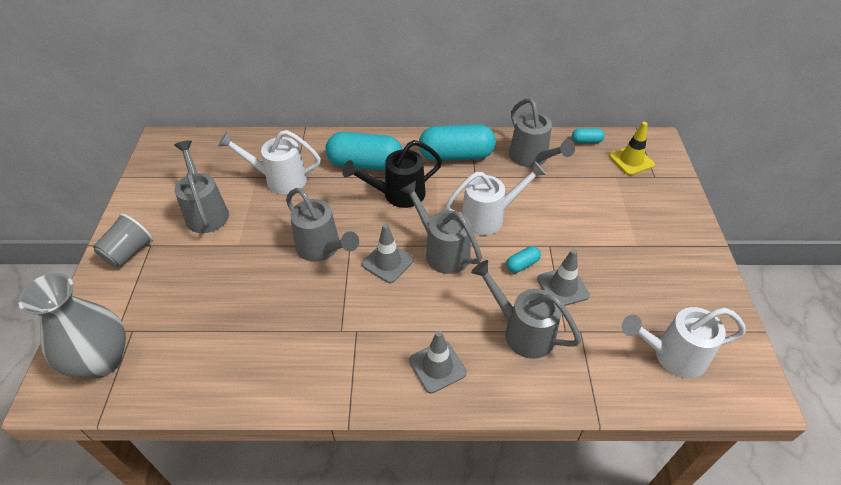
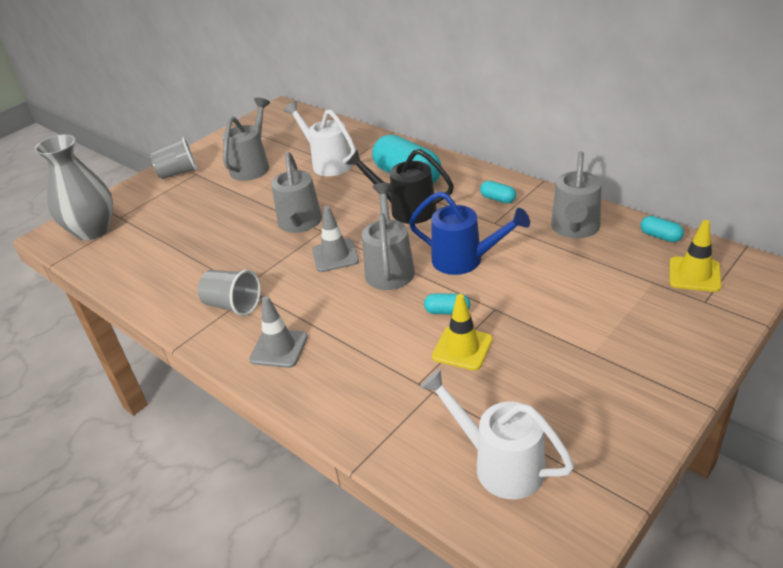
camera: 45 degrees right, 10 degrees down
(353, 353) = (233, 305): none -> grey cup
(456, 156) = (498, 199): turquoise capsule -> turquoise capsule, size x0.43
(488, 217) = (464, 260): white watering can -> blue watering can
(522, 331) = (379, 362): grey watering can -> none
(562, 287) = (462, 348): grey traffic cone -> yellow traffic cone

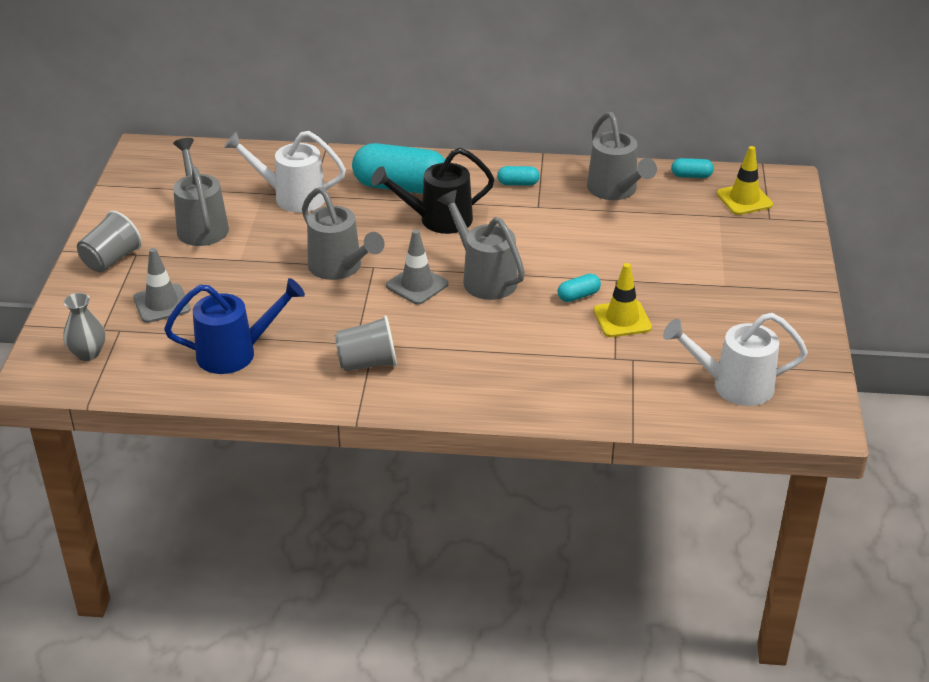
camera: 40 degrees left, 0 degrees up
(92, 230) = (88, 353): grey vase -> grey vase, size x0.52
(279, 348) = (461, 380): grey traffic cone -> grey traffic cone (162, 304)
(464, 260) = (547, 248): blue watering can -> blue watering can (235, 353)

